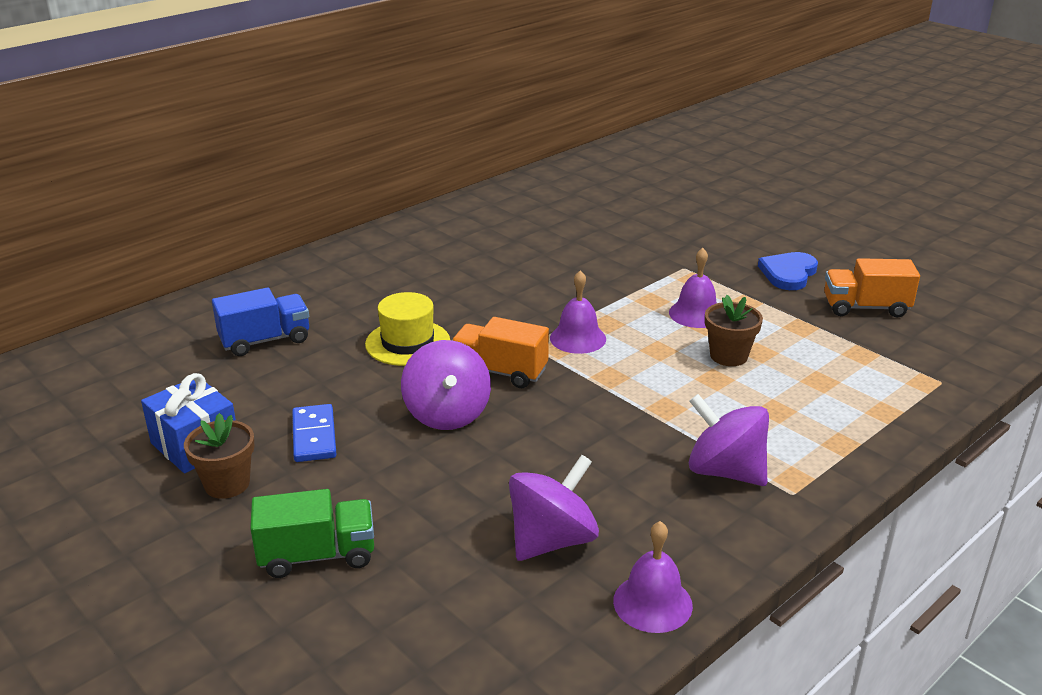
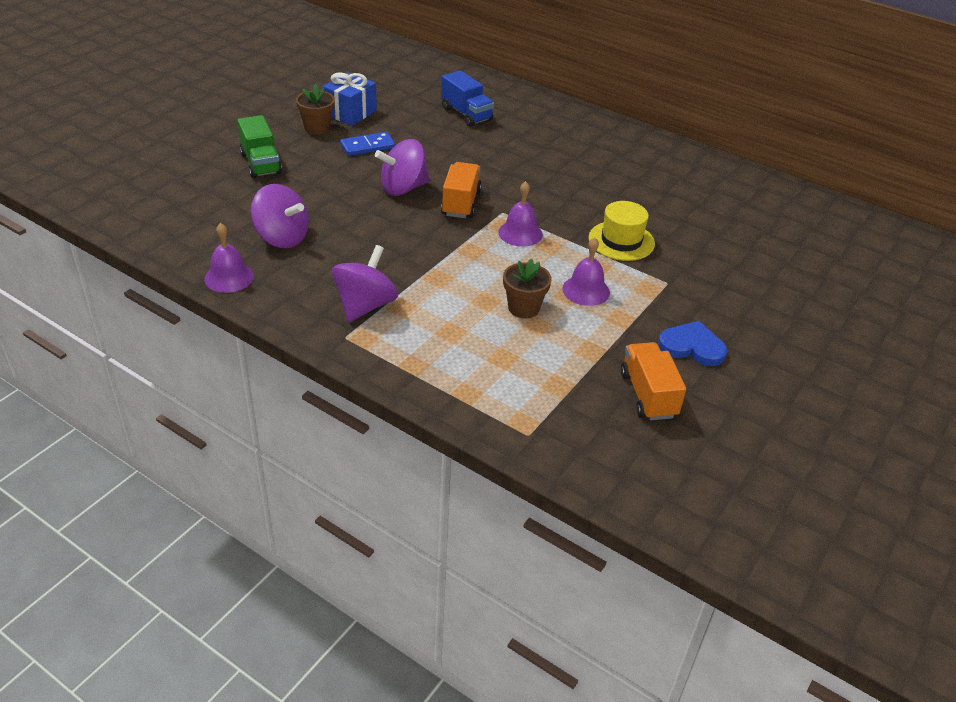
camera: 75 degrees right, 10 degrees up
(407, 343) = (484, 164): yellow hat -> yellow hat (621, 241)

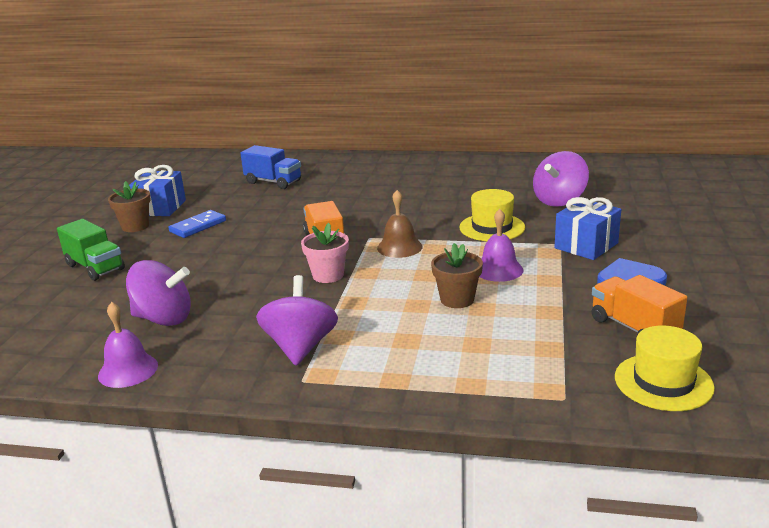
camera: 20 degrees left, 15 degrees down
(403, 188) = (259, 246): purple spinning top -> purple spinning top (559, 200)
(437, 242) = (328, 275): none -> pink flower pot
(520, 233) = (399, 247): purple bell -> brown bell
(621, 453) = (663, 382): none -> yellow hat
(689, 294) = (586, 245): none -> blue gift

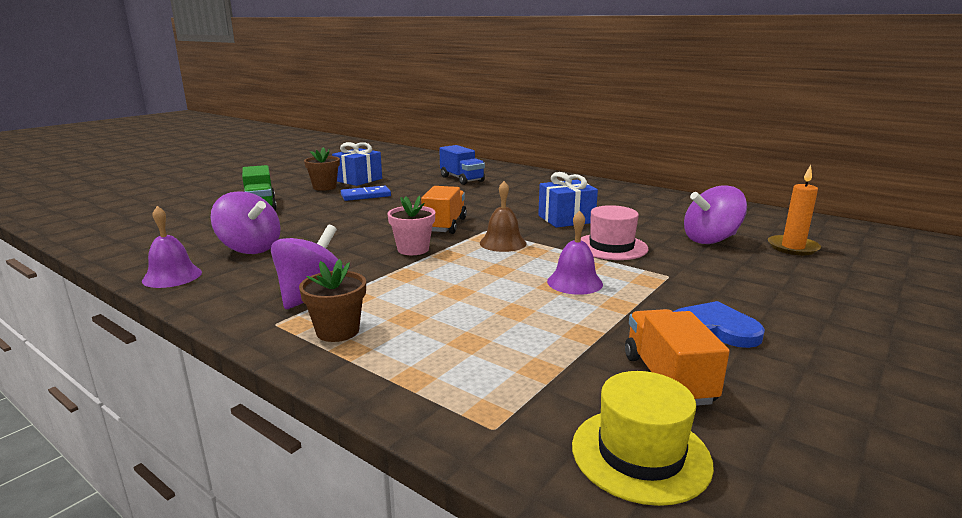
camera: 25 degrees right, 5 degrees down
(457, 299) = (500, 297): brown flower pot -> brown flower pot (337, 331)
(492, 227) = (611, 247): yellow hat -> pink hat
(586, 245) = (697, 284): blue gift -> blue gift (566, 219)
(622, 193) = (792, 247): none -> orange candle

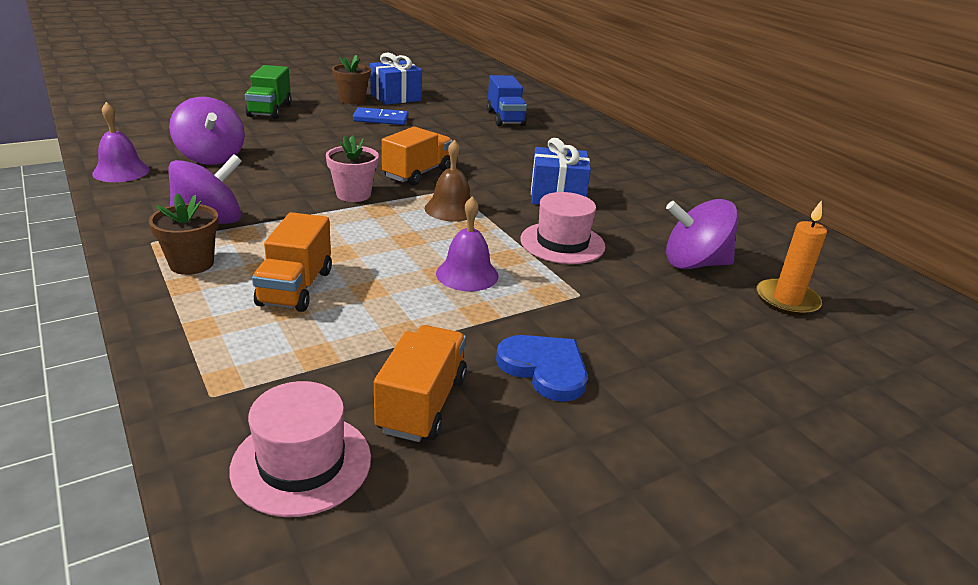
camera: 20 degrees right, 10 degrees up
(455, 325) = (295, 288): none -> orange truck
(640, 454) = (301, 463): yellow hat -> pink hat

